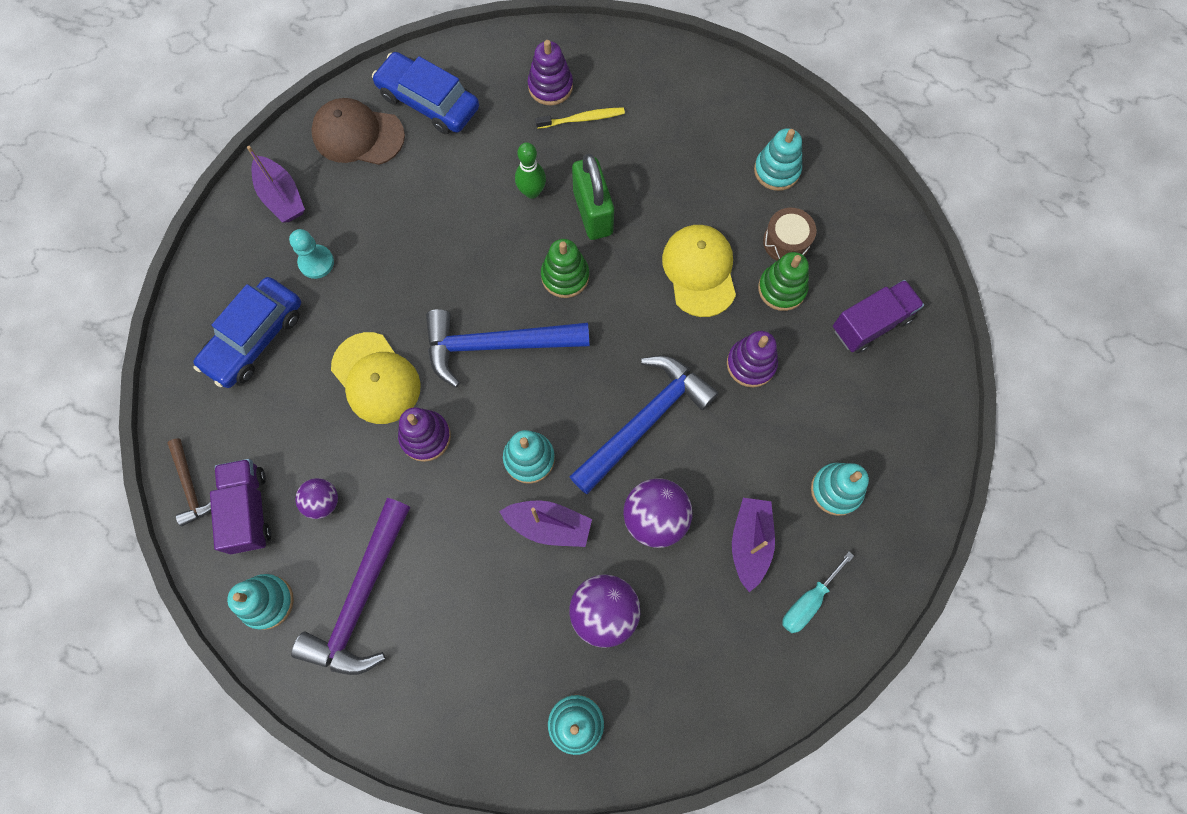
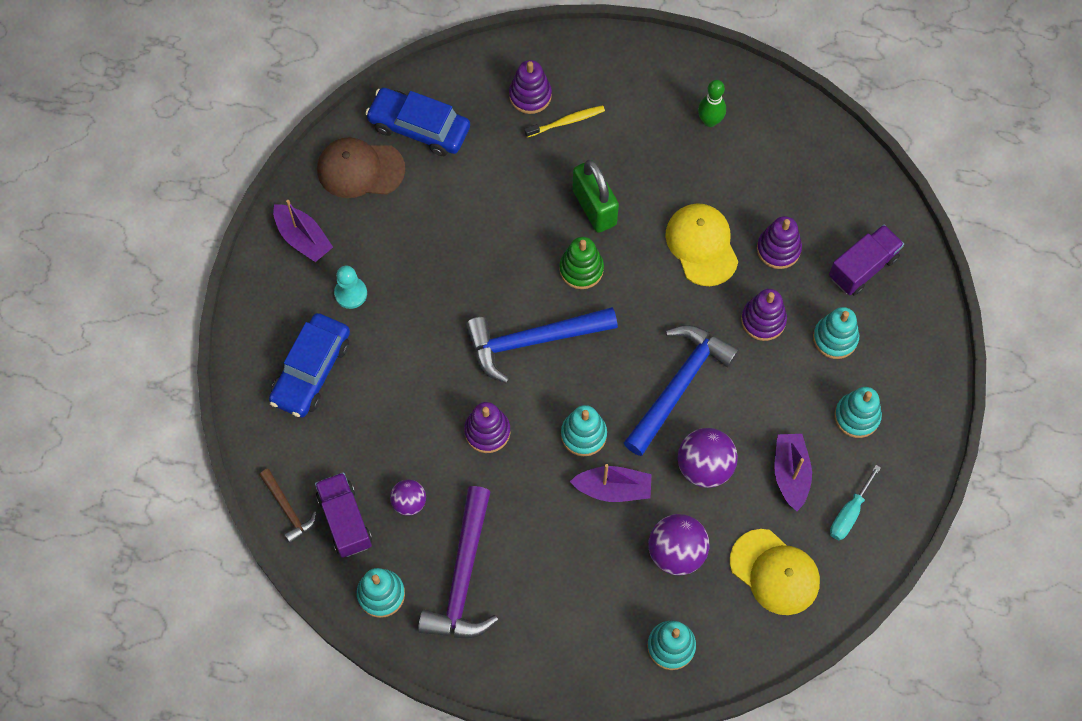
camera: 10 degrees left, 5 degrees down
(376, 378) = (431, 388): yellow cap -> yellow cap (774, 572)
(532, 192) = (534, 197): green bowling pin -> green bowling pin (710, 121)
(776, 170) = (754, 142): turquoise stacking toy -> turquoise stacking toy (835, 338)
(782, 289) = (778, 249): green stacking toy -> purple stacking toy
(786, 241) = (774, 206): brown drum -> none

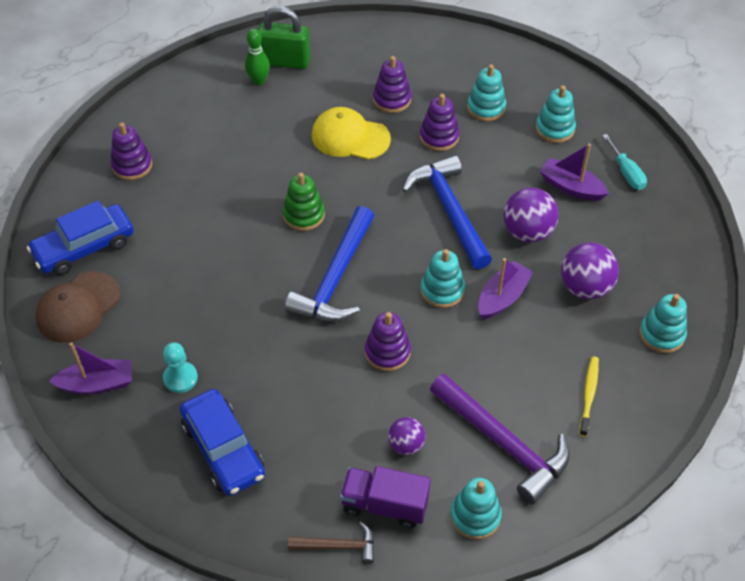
camera: 55 degrees left, 15 degrees down
(566, 122) = (176, 157): yellow toothbrush -> yellow toothbrush (589, 395)
(594, 207) = (261, 179): green padlock -> green padlock (285, 62)
(774, 572) = (643, 238): yellow cap -> none
(862, 267) = (445, 66): purple truck -> none

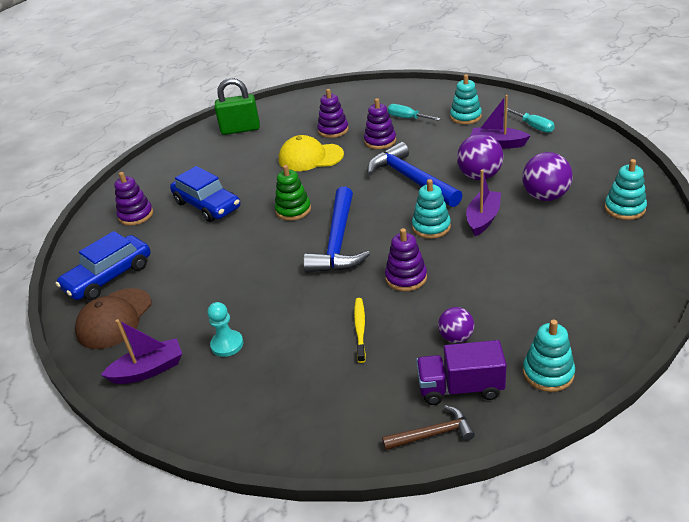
camera: 10 degrees left, 15 degrees down
(223, 449) = (288, 387): blue car -> blue car (207, 205)
(259, 80) = (224, 144): green bowling pin -> none
(486, 108) = (407, 118): turquoise stacking toy -> turquoise screwdriver
(503, 443) = (541, 313): purple hammer -> none
(589, 395) = (592, 261): yellow toothbrush -> yellow toothbrush (360, 329)

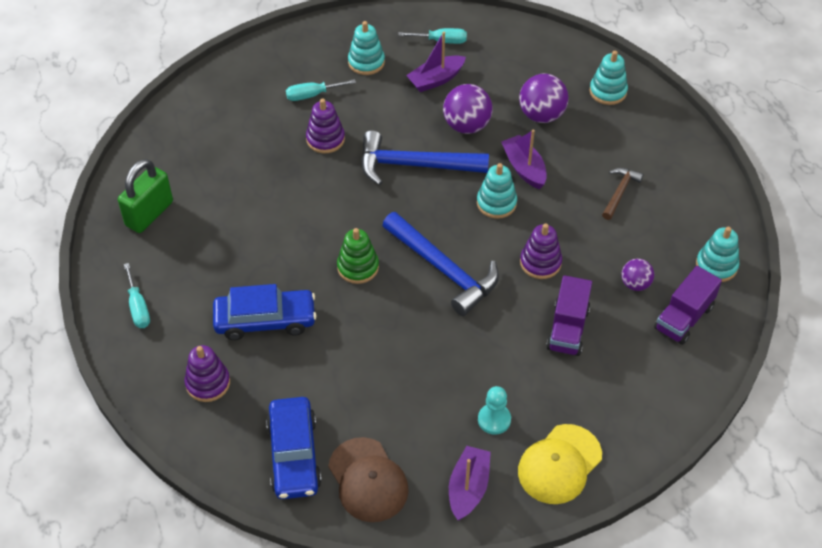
camera: 55 degrees left, 15 degrees up
(168, 164) = (138, 307): none -> turquoise screwdriver
(310, 157) = (284, 200): yellow cap -> yellow cap (559, 464)
(333, 130) = (257, 154): purple stacking toy -> none
(360, 329) = (568, 329): yellow toothbrush -> purple truck
(432, 434) = (708, 361): brown hammer -> brown hammer (619, 192)

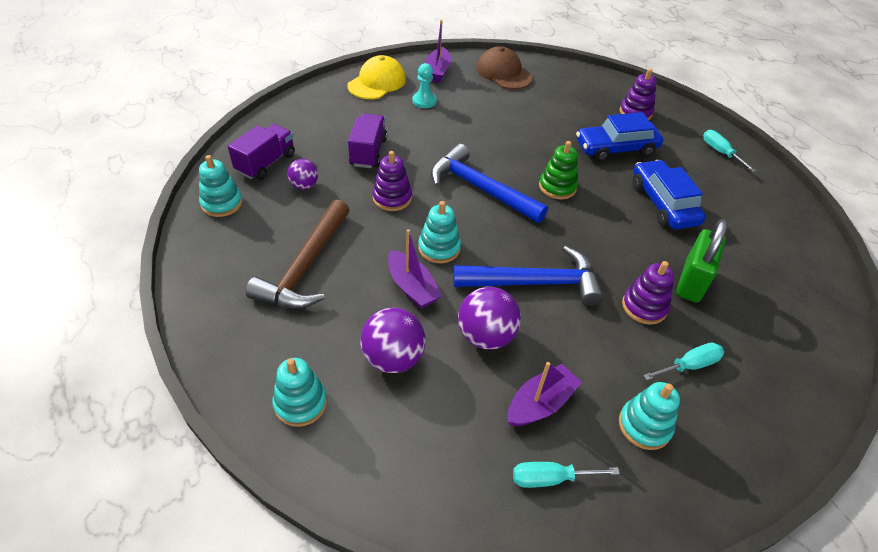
camera: 170 degrees right, 5 degrees down
(149, 214) = (769, 220): green padlock -> green padlock (691, 282)
(294, 455) = (556, 82): blue car -> blue car (663, 203)
(619, 192) = (306, 266): brown hammer -> brown hammer, size x1.95

